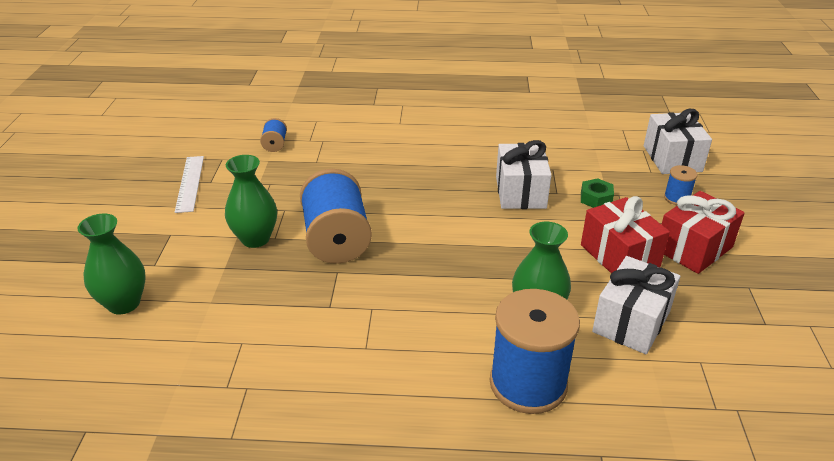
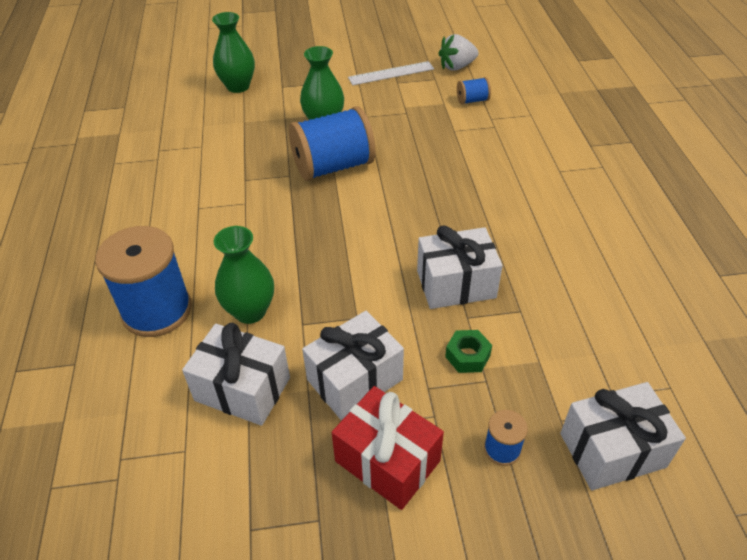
camera: 80 degrees right, 10 degrees up
(210, 143) = (457, 67): none -> white strawberry
(619, 256) = (355, 380): red gift -> white gift

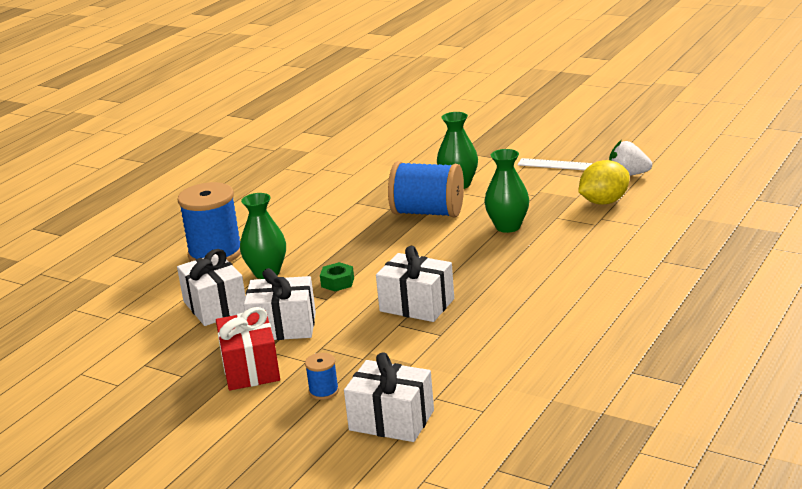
camera: 40 degrees right, 20 degrees down
(238, 86) = (427, 143): green vase -> green vase (508, 226)
(467, 356) = (368, 342): green nut -> green nut (337, 282)
(472, 100) = (604, 202): blue spool -> yellow lemon

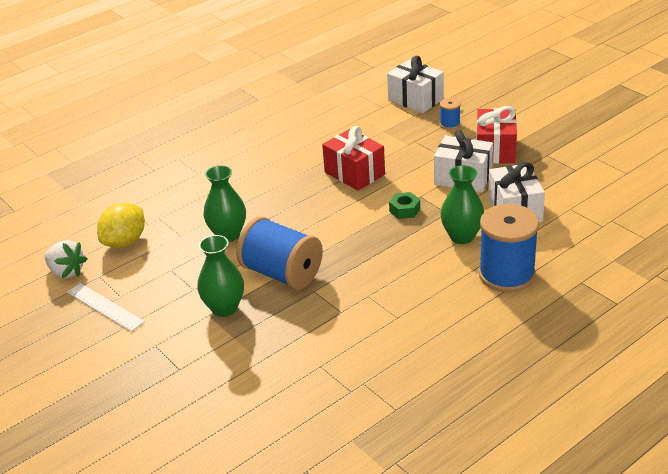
camera: 160 degrees left, 10 degrees up
(417, 305) = (354, 173): white gift -> red gift
(604, 202) = (125, 242): yellow lemon -> yellow lemon turned 45 degrees counterclockwise

